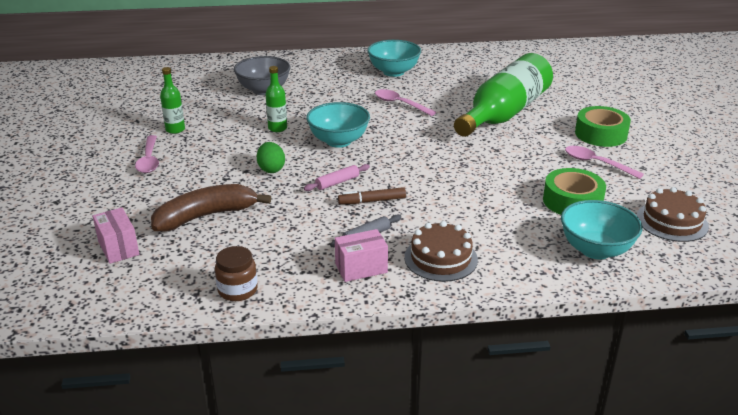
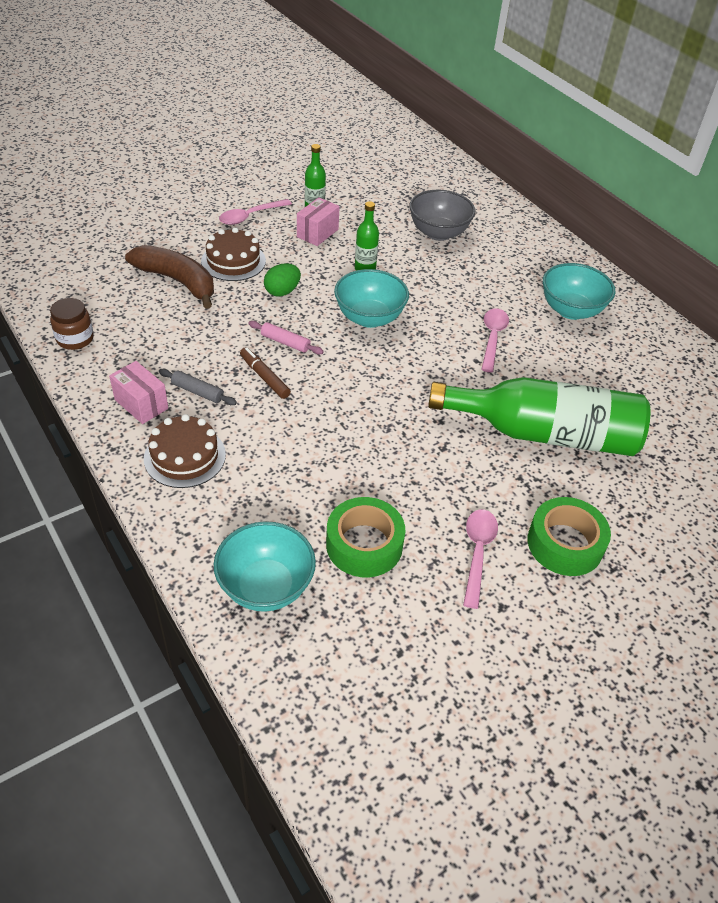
camera: 60 degrees right, 15 degrees up
(118, 248) = (106, 254): pink box -> pink box (317, 233)
(672, 221) = (375, 658): brown cake -> brown cake (233, 261)

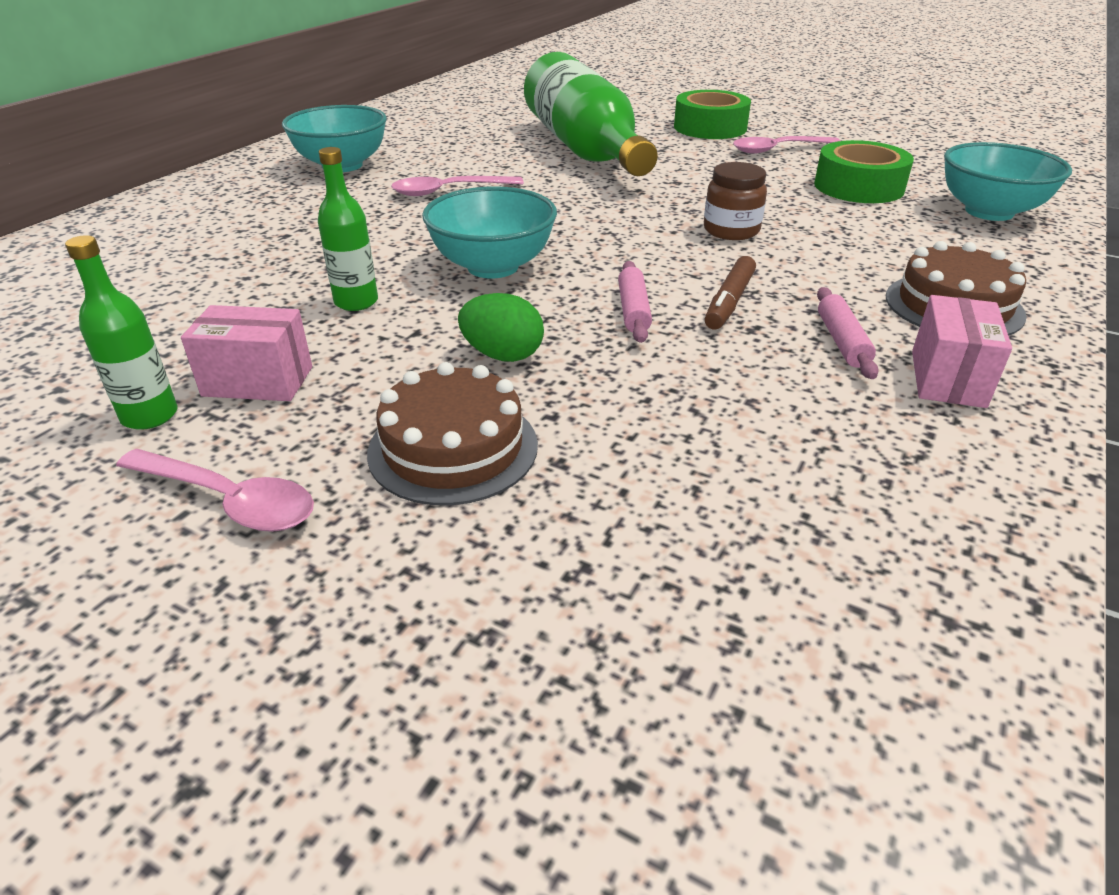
camera: 115 degrees left, 10 degrees down
(75, 339) = (962, 548): brown jar -> brown jar (731, 230)
(178, 281) = (604, 494): brown banana -> none
(197, 392) = (842, 341): grey rolling pin -> pink rolling pin
(438, 233) = (186, 270): grey bowl -> none

